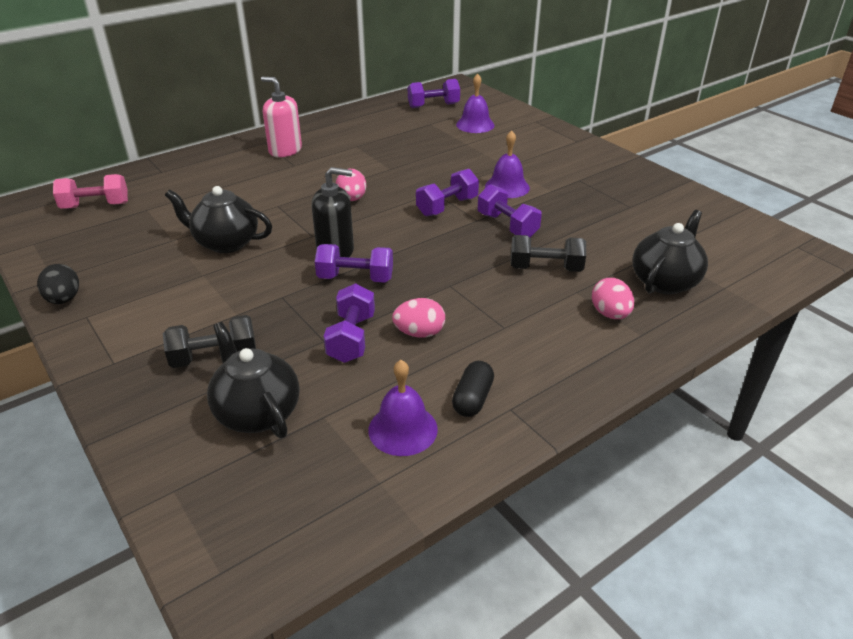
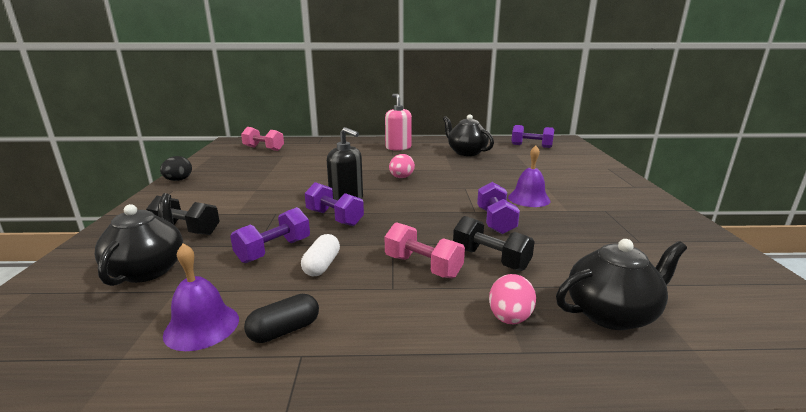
camera: 35 degrees right, 15 degrees down
(225, 243) = (293, 179): black teapot -> black teapot (466, 152)
(419, 333) = (322, 265): pink egg -> white capsule
(447, 206) = (462, 198): purple dumbbell -> none
(475, 125) = (550, 160): purple bell -> none
(503, 297) = (423, 266): none -> pink dumbbell

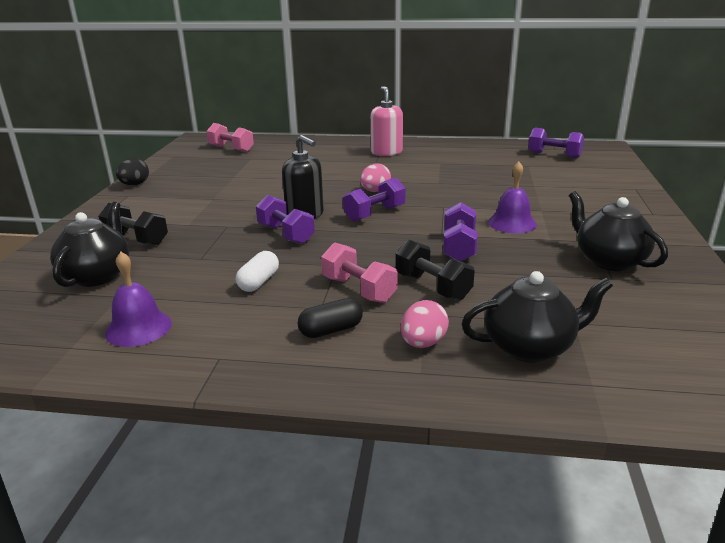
camera: 10 degrees right, 5 degrees up
(274, 250) = (216, 264): purple dumbbell -> purple dumbbell (375, 214)
(284, 330) = (209, 337): black capsule -> black capsule (331, 330)
(466, 152) = (466, 161): black teapot -> black teapot (609, 261)

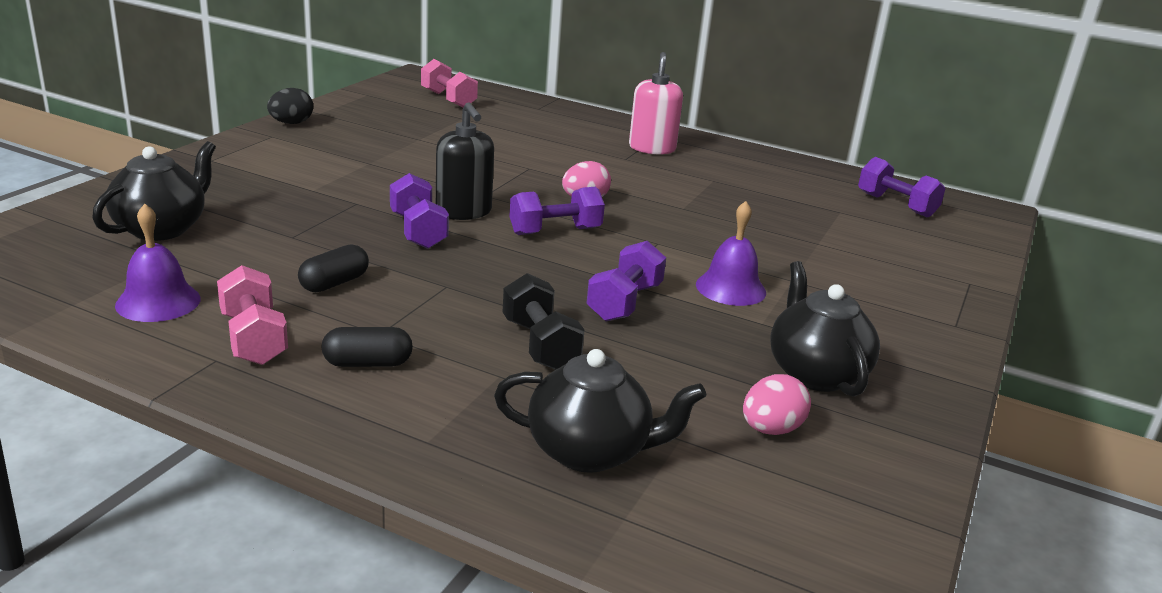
camera: 15 degrees right, 0 degrees up
(136, 239) = (238, 194): black dumbbell -> none
(259, 282) = (334, 283): white capsule -> black capsule
(359, 289) = (445, 323): pink dumbbell -> pink dumbbell (254, 339)
(423, 343) = (462, 409): pink egg -> pink egg (771, 429)

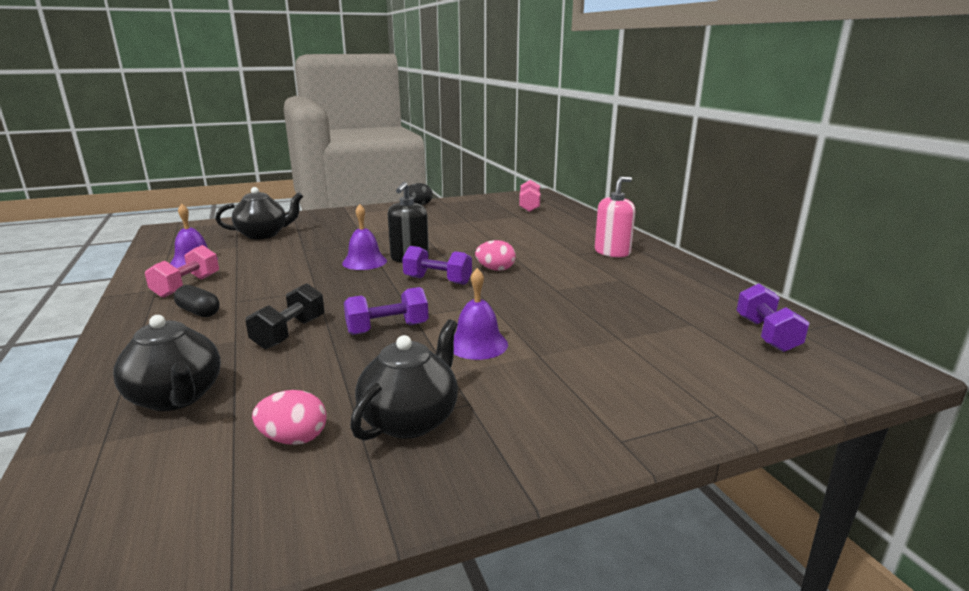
camera: 45 degrees right, 5 degrees down
(334, 283) = (272, 274): black capsule -> none
(418, 231) = (364, 262): purple dumbbell -> purple bell

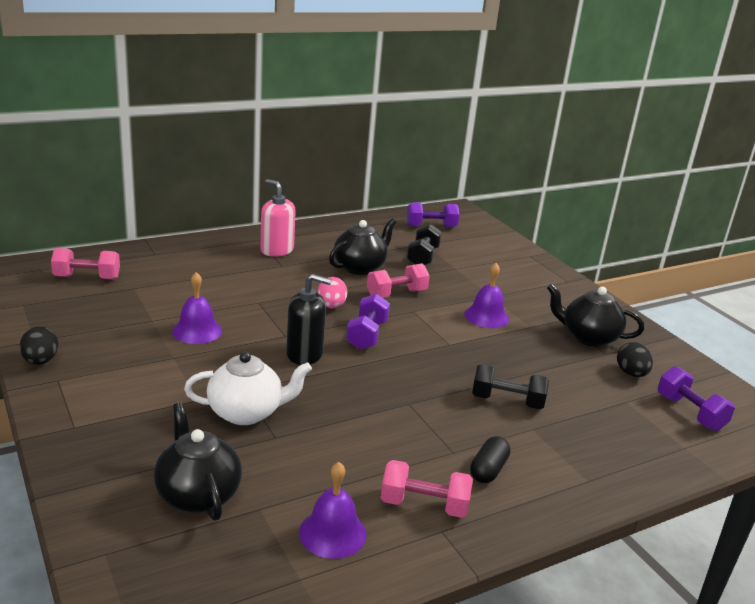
camera: 100 degrees left, 5 degrees up
(177, 397) = (624, 432): black teapot -> black teapot (360, 267)
(294, 439) = (631, 373): pink egg -> black egg
(337, 243) = (247, 412): none -> white teapot
(364, 262) = (318, 383): purple bell -> purple bell (197, 331)
(387, 329) = (478, 354): purple dumbbell -> purple dumbbell (690, 413)
(528, 298) = (396, 294): none -> pink dumbbell
(642, 319) = (422, 257): none -> black dumbbell

